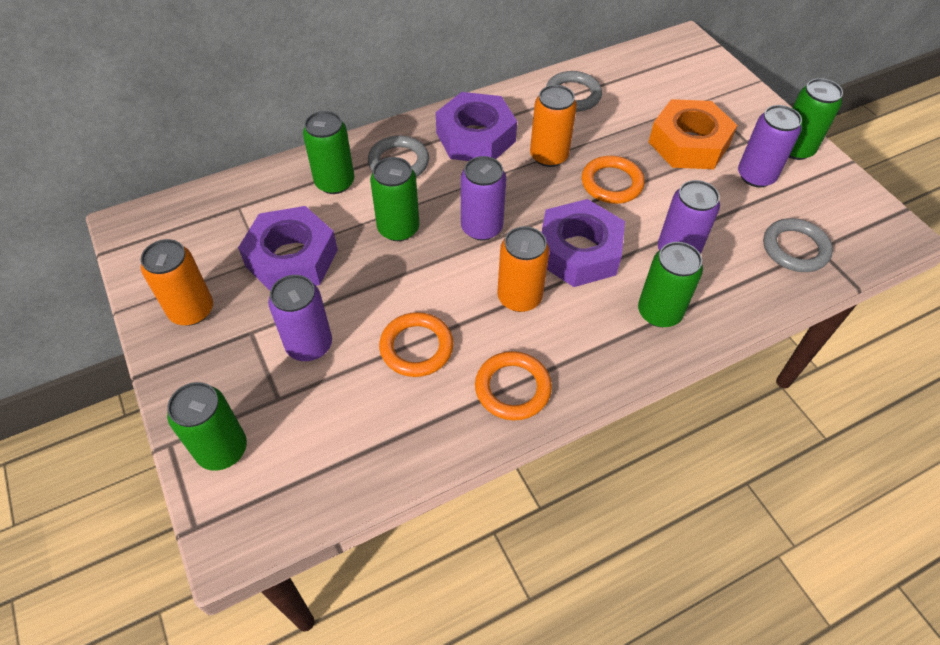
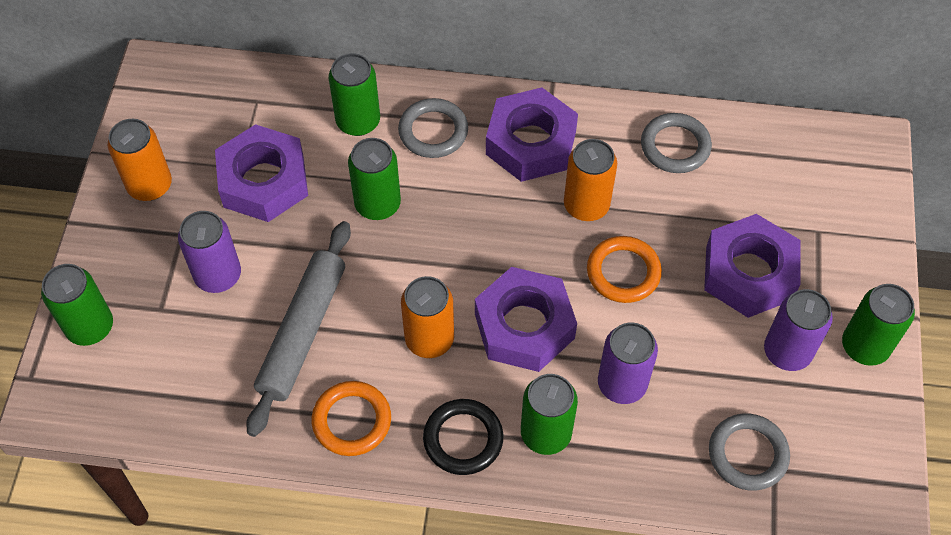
camera: 35 degrees right, 5 degrees up
(416, 347) = (302, 332): orange ring -> grey rolling pin
(481, 228) = (454, 247): purple can -> none
(606, 351) = (463, 439): none -> black ring
(689, 143) = (749, 273): orange nut -> purple nut

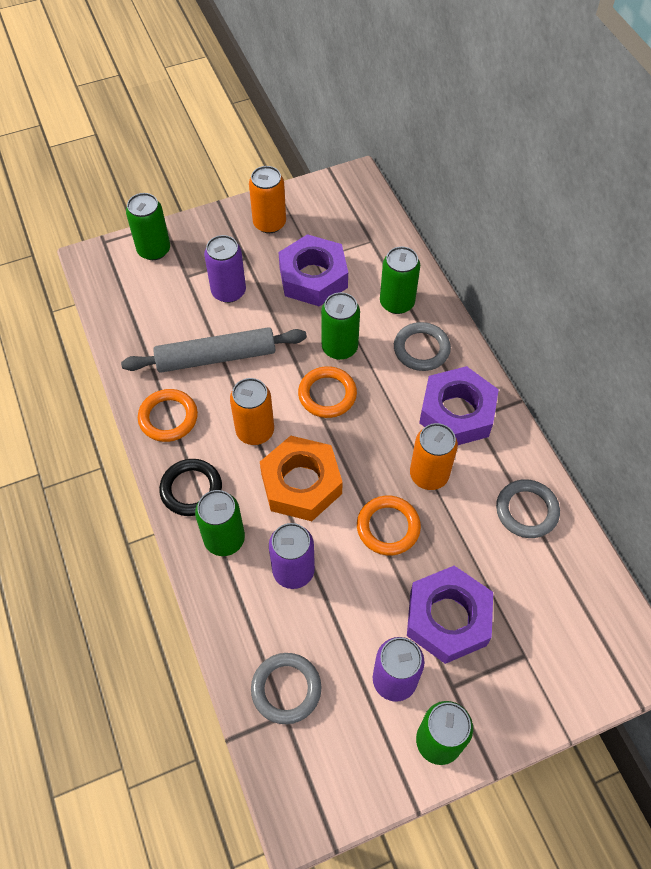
camera: 60 degrees right, 0 degrees up
(430, 246) = (327, 394): none -> orange ring
(524, 326) = (301, 484): purple nut -> orange nut

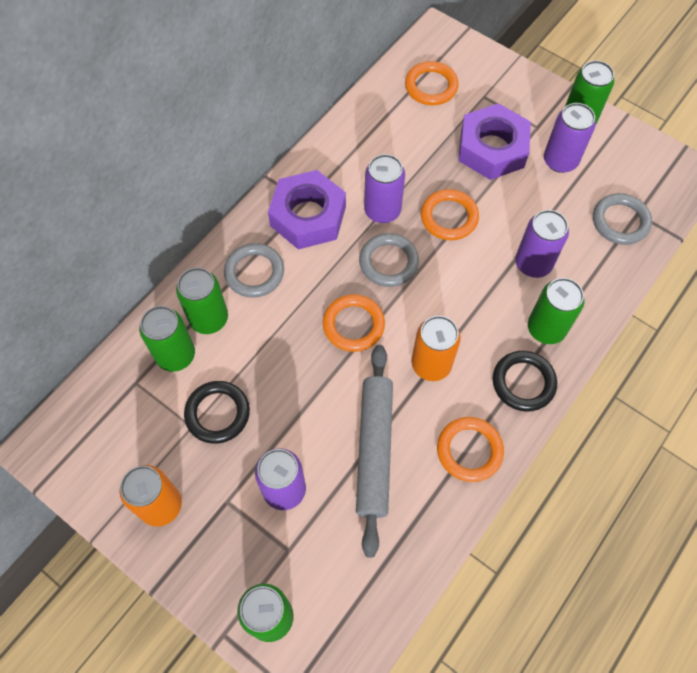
camera: 120 degrees left, 5 degrees up
(216, 357) = (374, 450): grey rolling pin -> grey rolling pin turned 45 degrees clockwise
(301, 484) = (456, 298): orange nut -> none
(313, 277) = (217, 413): purple nut -> black ring
(339, 347) = (294, 342): green can -> green can (175, 355)
(429, 475) = (382, 210): orange can -> purple can
(526, 510) = (369, 135): grey ring -> grey ring (388, 262)
(565, 607) = (431, 86): none -> orange ring

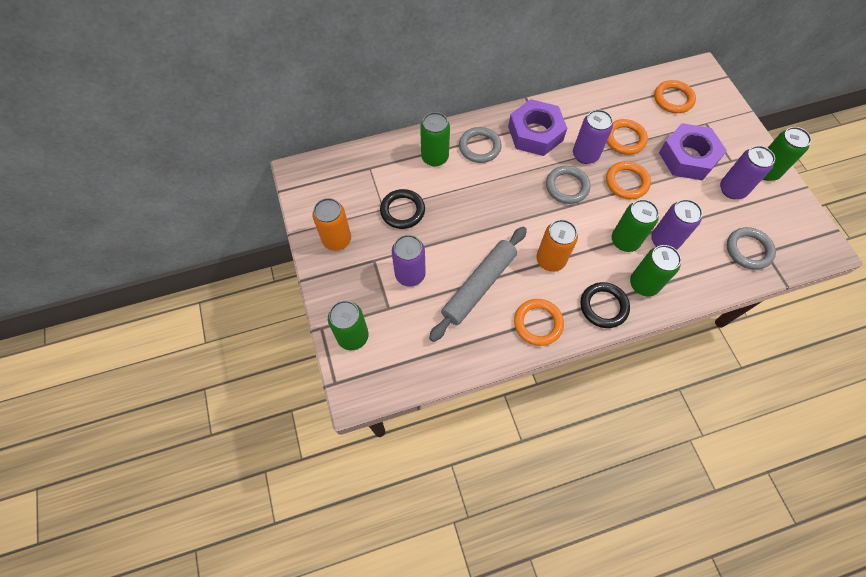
camera: 35 degrees right, 0 degrees up
(175, 355) = (402, 166): green can -> green can (625, 241)
(353, 325) = (518, 209): orange ring -> orange ring (624, 139)

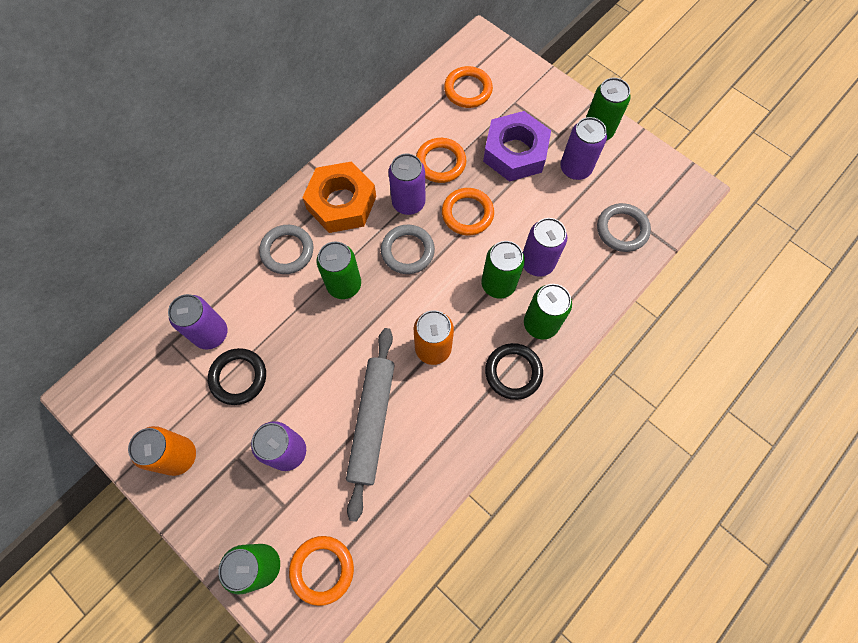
camera: 30 degrees left, 5 degrees up
(399, 174) = (211, 333): none -> purple can
(435, 157) = (242, 290): green can -> green can (344, 285)
(535, 133) = (341, 203): purple nut -> orange nut
(538, 323) = (456, 430): orange ring -> orange ring (322, 569)

